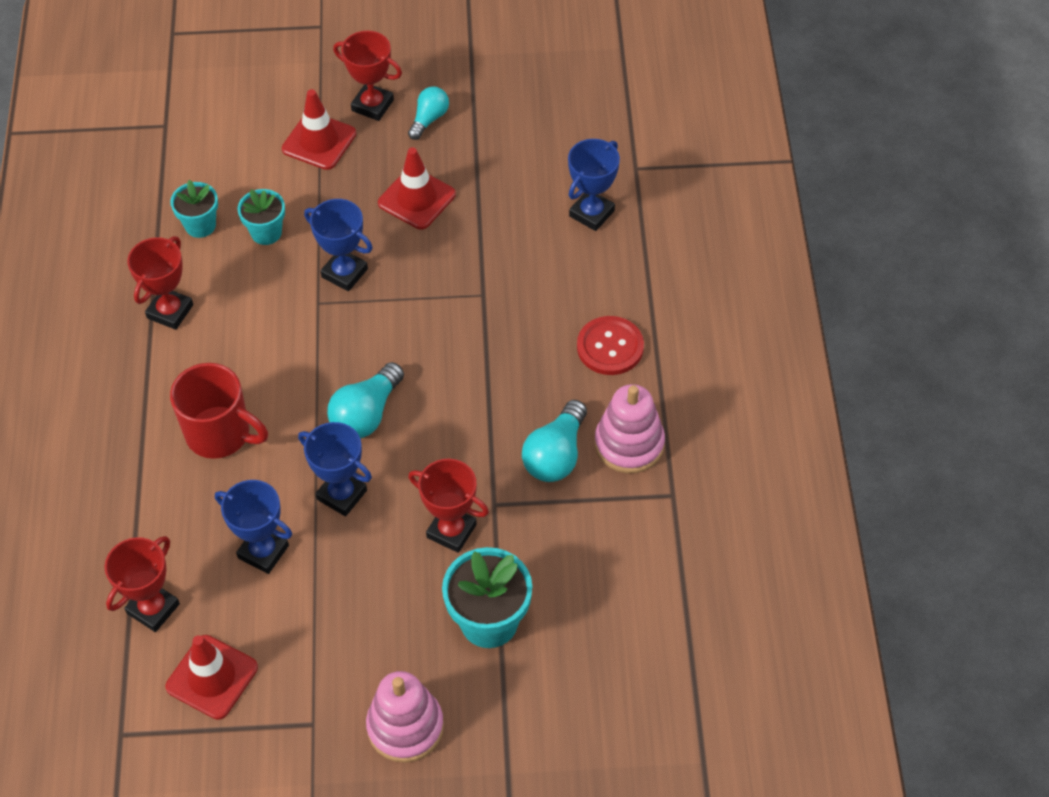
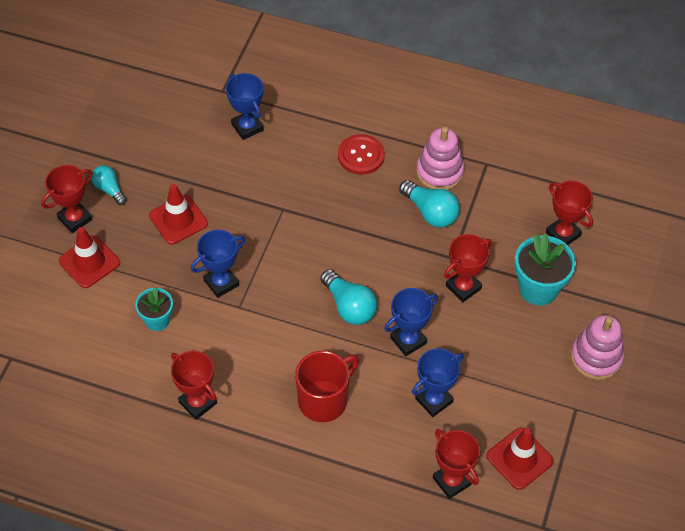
camera: 70 degrees left, 0 degrees up
(200, 225) = (126, 361): turquoise flower pot -> none
(596, 626) = (563, 234): none -> red trophy

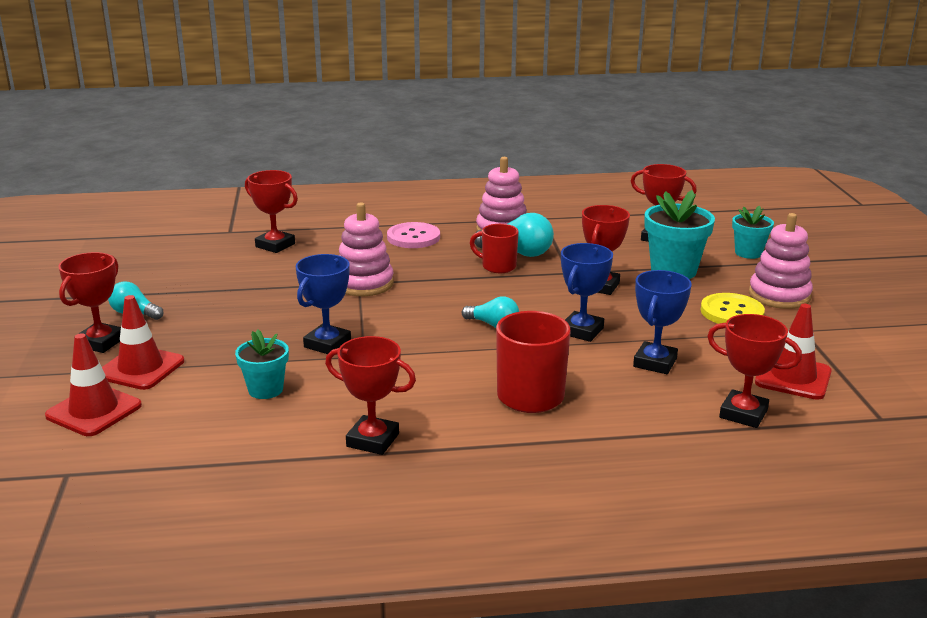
camera: 25 degrees left, 30 degrees down
(178, 219) = (239, 315): red traffic cone -> red traffic cone (94, 411)
(247, 127) = (275, 245): blue trophy -> red trophy
(286, 212) = (364, 284): none -> pink stacking toy
(349, 306) = (493, 325): turquoise light bulb -> turquoise light bulb, size x0.65
(361, 155) = (413, 237): red button -> pink button
(401, 227) = (497, 266): none -> red mug
(539, 363) = (731, 312): none -> yellow button
(622, 287) = (748, 253): none -> turquoise flower pot

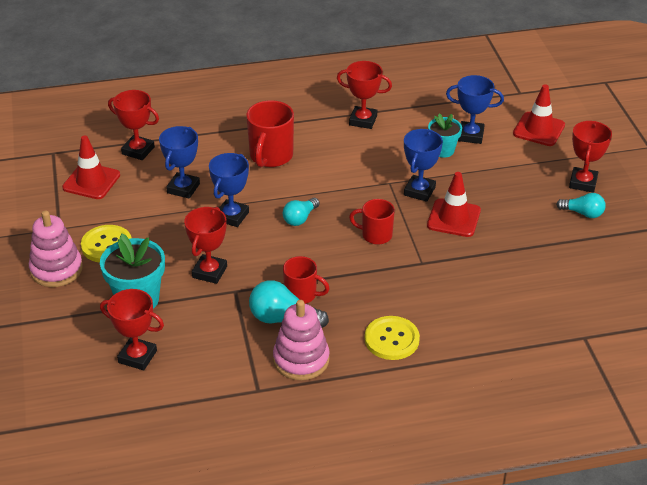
camera: 175 degrees right, 15 degrees up
(141, 368) = (536, 162): red traffic cone -> red traffic cone (453, 218)
(209, 408) = (470, 135): none -> blue trophy
(275, 245) = (524, 315): red trophy -> none
(364, 284) = (416, 261): pink stacking toy -> none
(402, 306) = (375, 235): none -> red mug
(413, 237) = (391, 339): pink button -> yellow button
(493, 325) = (300, 218): turquoise light bulb -> turquoise light bulb turned 75 degrees counterclockwise
(748, 253) = (54, 334): turquoise flower pot -> none

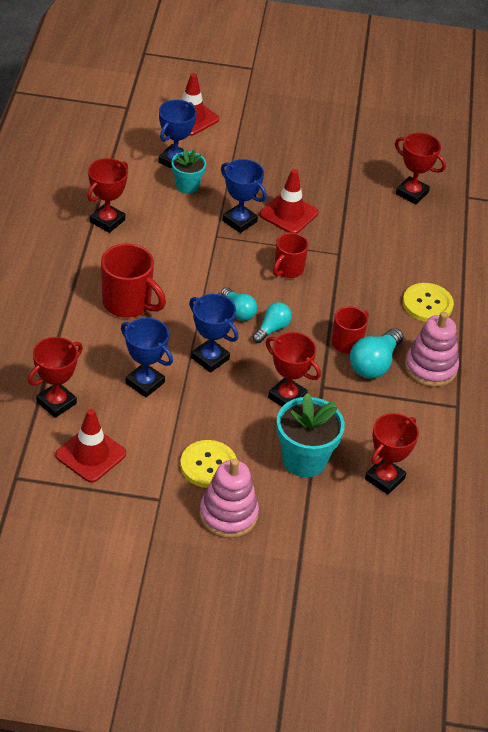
camera: 75 degrees left, 5 degrees up
(582, 213) = (320, 139): turquoise light bulb -> turquoise light bulb (272, 329)
(583, 183) = (280, 123): red trophy -> red trophy (412, 193)

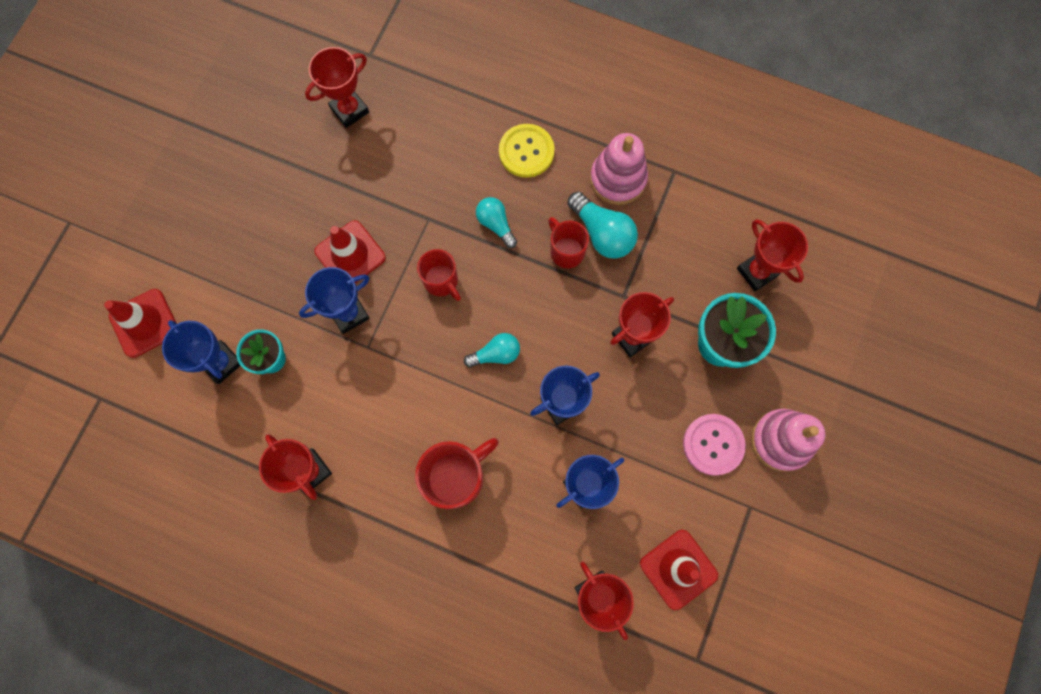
camera: 70 degrees left, 30 degrees up
(208, 465) = (713, 444): yellow button -> pink button
(272, 329) = (530, 325): turquoise light bulb -> turquoise light bulb (496, 224)

